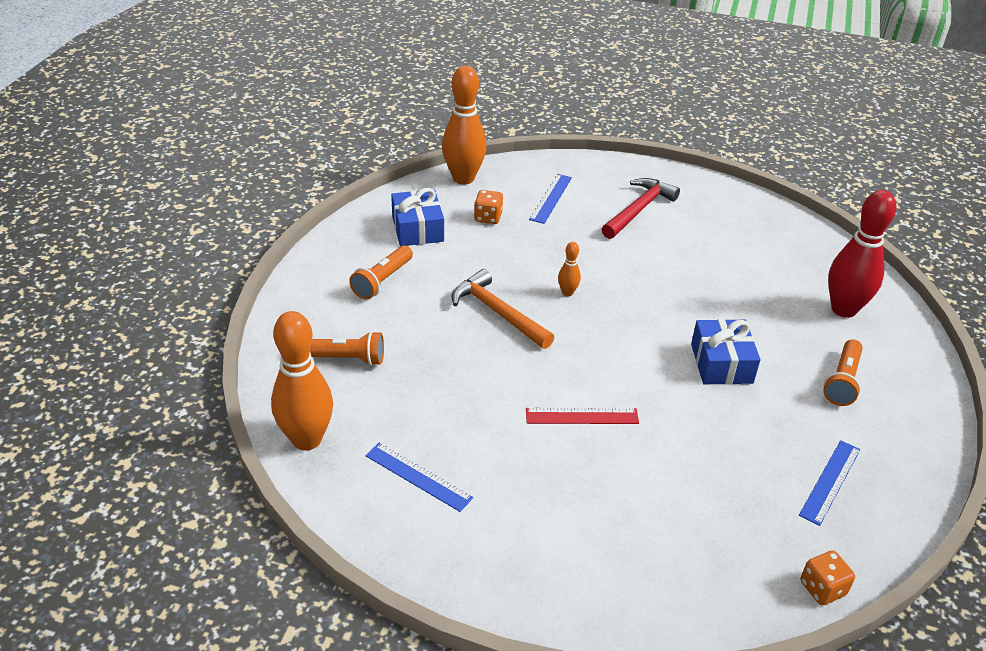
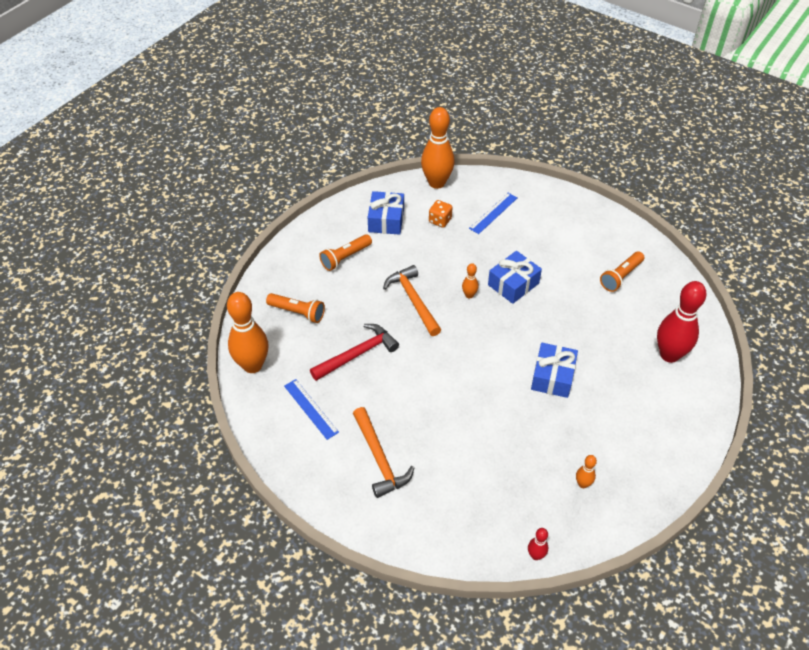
camera: 20 degrees right, 10 degrees up
(548, 519) = (379, 459): none -> orange hammer
(582, 416) = (435, 393): red ruler -> none
(616, 270) = (513, 284): none -> blue gift
(639, 209) = (555, 236): red hammer -> red hammer (358, 354)
(822, 588) = (535, 555): orange dice -> red bowling pin
(830, 481) = (583, 484): blue ruler -> orange bowling pin
(842, 381) = (635, 412): orange flashlight -> orange flashlight (620, 277)

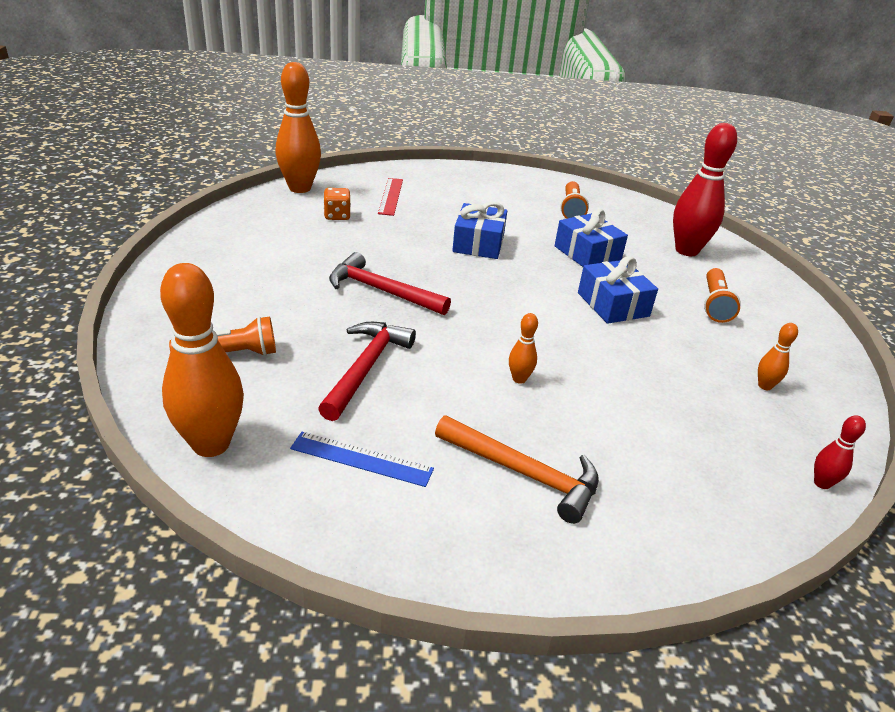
camera: 40 degrees left, 15 degrees down
(345, 257) = (247, 278): orange flashlight -> orange flashlight (715, 304)
(386, 220) = (269, 231): blue gift -> blue gift (587, 253)
(413, 300) = (381, 290): orange hammer -> red hammer
(469, 295) = (442, 266): orange bowling pin -> orange bowling pin (519, 379)
(493, 213) = (391, 196): blue ruler -> red ruler

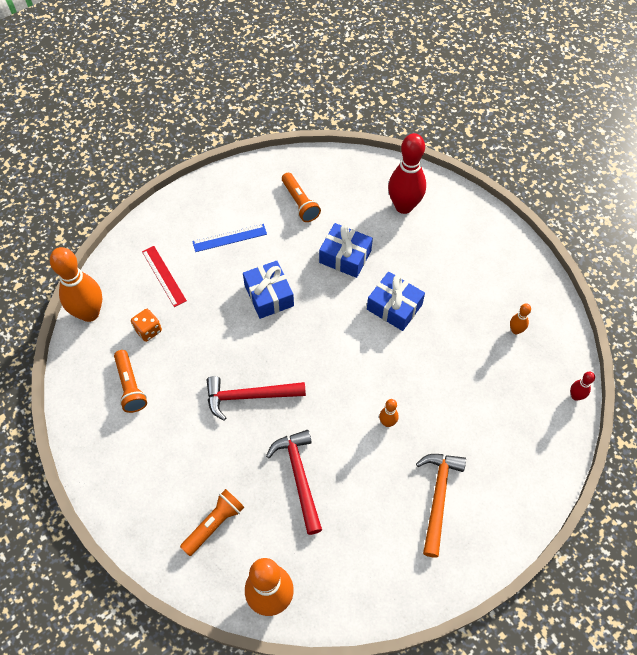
camera: 30 degrees left, 25 degrees up
(361, 459) = (354, 548): blue ruler -> blue ruler (229, 238)
(525, 474) = (438, 497): orange hammer -> orange hammer turned 75 degrees counterclockwise
(715, 304) = (452, 262): orange flashlight -> orange flashlight (130, 386)

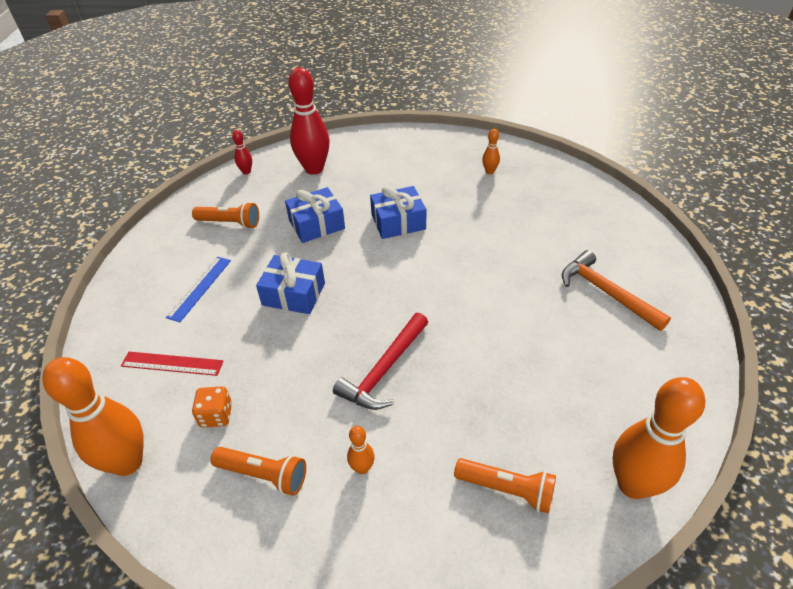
camera: 50 degrees left, 15 degrees down
(214, 524) = (507, 489): orange flashlight -> orange flashlight turned 120 degrees clockwise
(299, 476) = (508, 379): red hammer -> none
(387, 422) = (505, 285): orange bowling pin -> orange bowling pin (362, 468)
(575, 396) = (574, 172): red bowling pin -> red bowling pin (246, 172)

